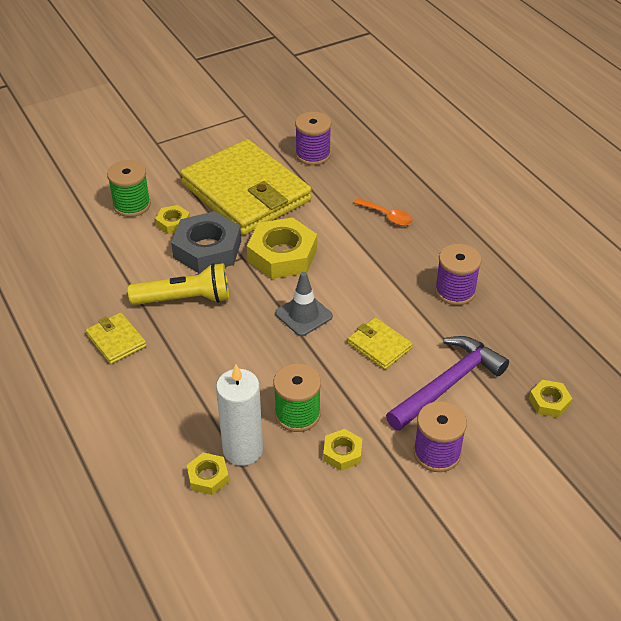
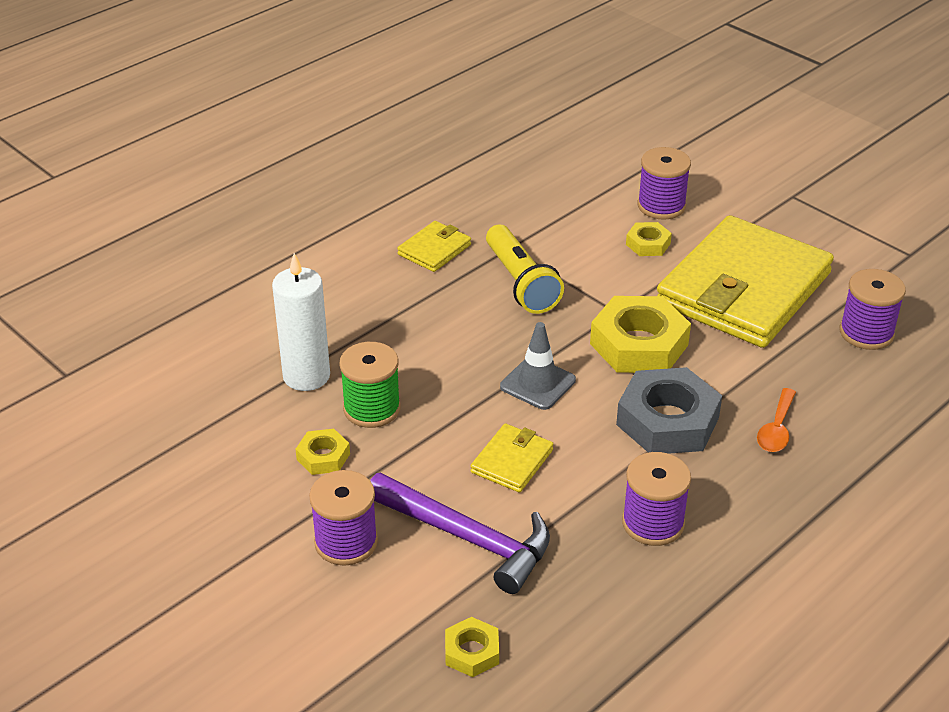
camera: 75 degrees right, 5 degrees down
(132, 205) = (661, 206): green spool -> purple spool
(207, 249) = (616, 281): grey nut -> grey nut (667, 421)
(208, 477) = (263, 358): yellow nut -> none

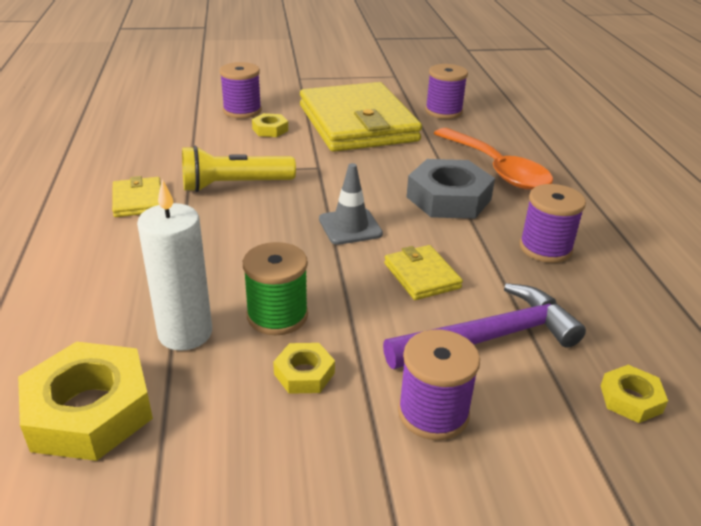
camera: 55 degrees left, 5 degrees down
(521, 283) = (234, 185): yellow flashlight -> yellow flashlight turned 150 degrees clockwise
(639, 344) = (361, 174): yellow nut -> yellow nut (89, 410)
(776, 429) = (496, 169): orange spoon -> orange spoon, size x2.03

